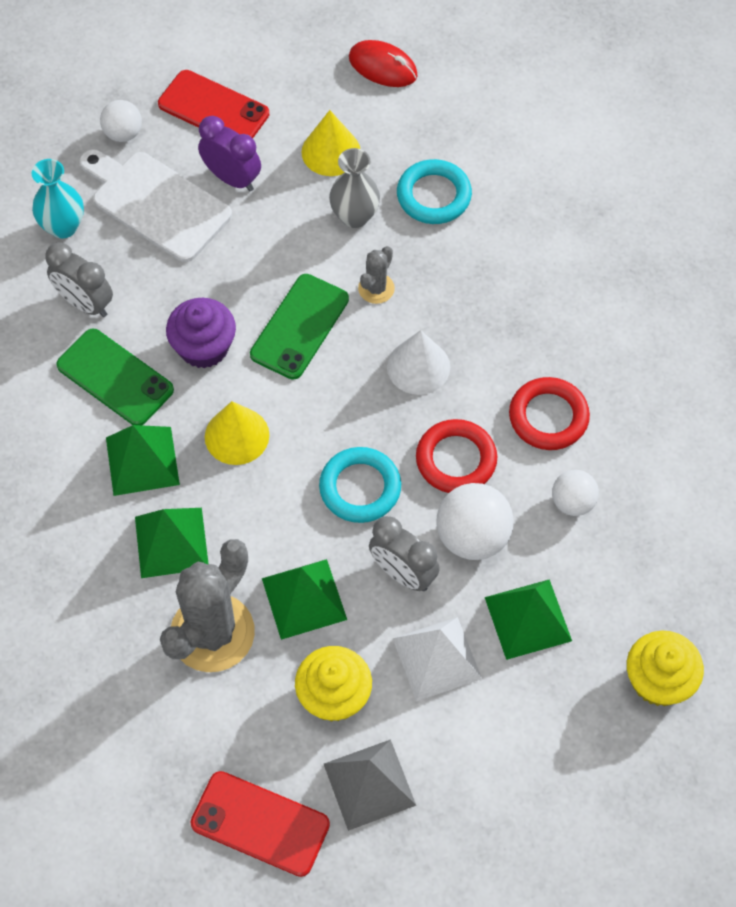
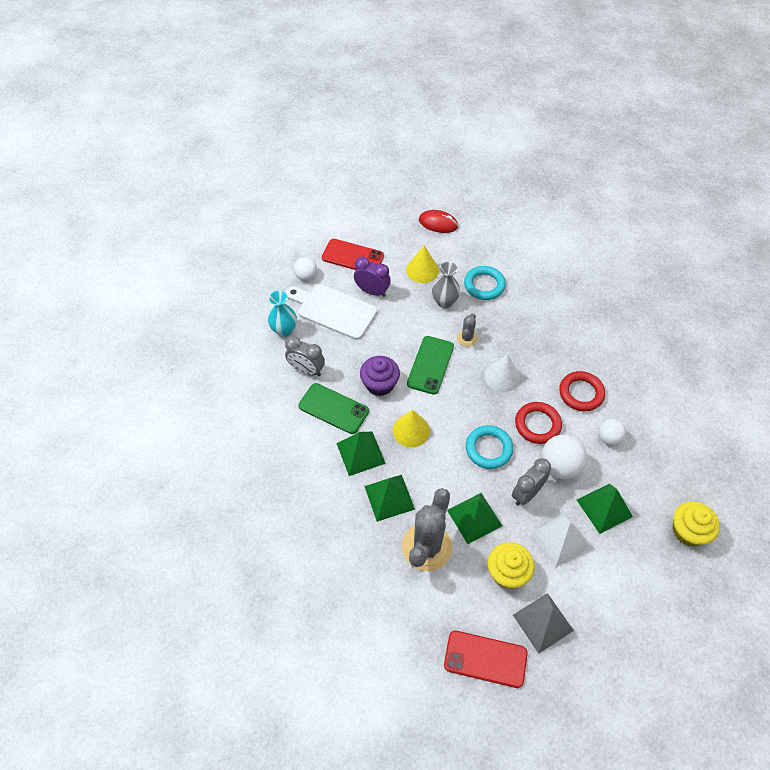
camera: 10 degrees left, 5 degrees down
(403, 573) = (526, 493): grey clock -> grey clock turned 105 degrees clockwise

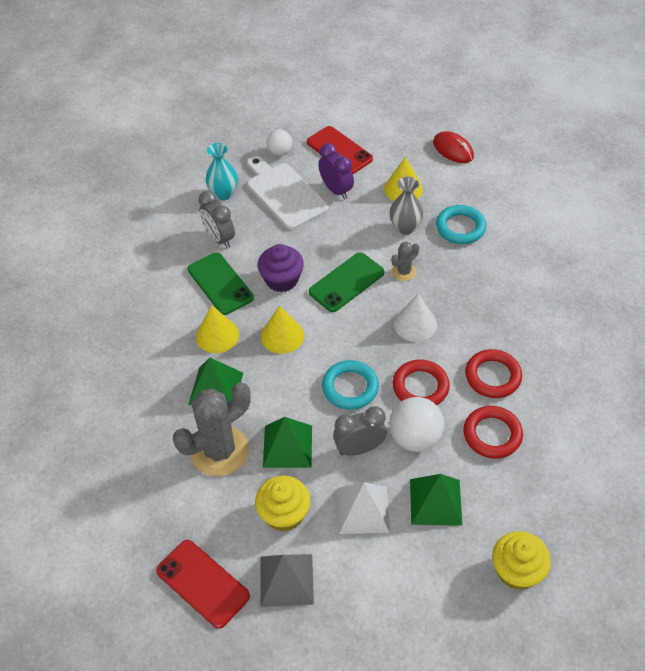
camera: 30 degrees right, 5 degrees down
(360, 453) = (217, 335): green pyramid -> yellow cone
(609, 438) = (492, 434): white ball -> red ring

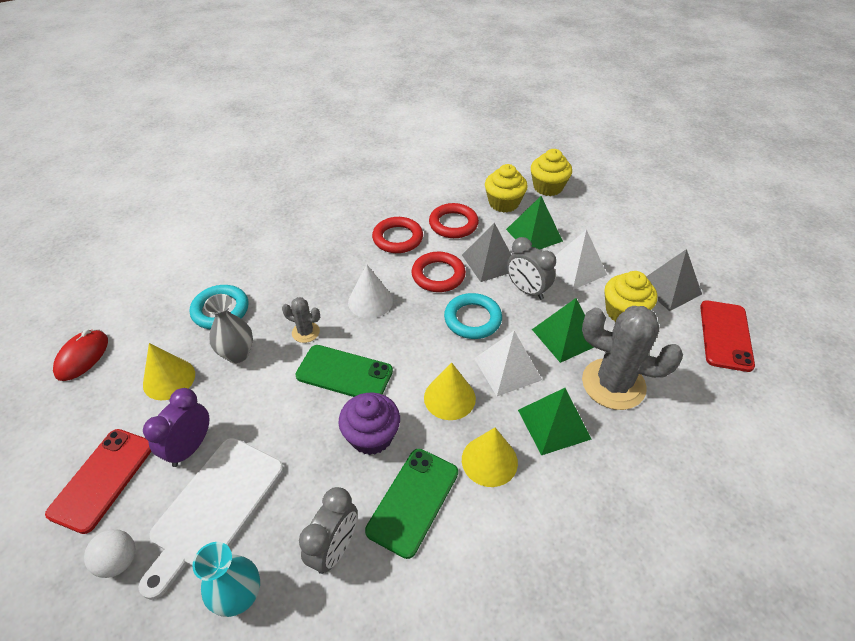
camera: 120 degrees left, 5 degrees down
(283, 385) = (507, 368): none -> white pyramid
(415, 438) = (490, 262): white ball -> grey pyramid
(507, 503) = (503, 203): none -> yellow cupcake

